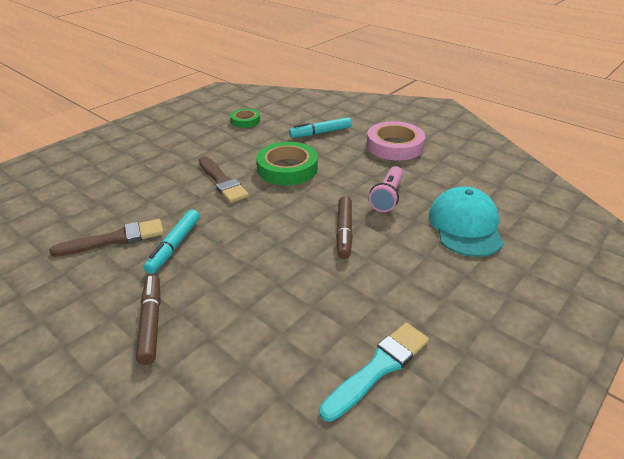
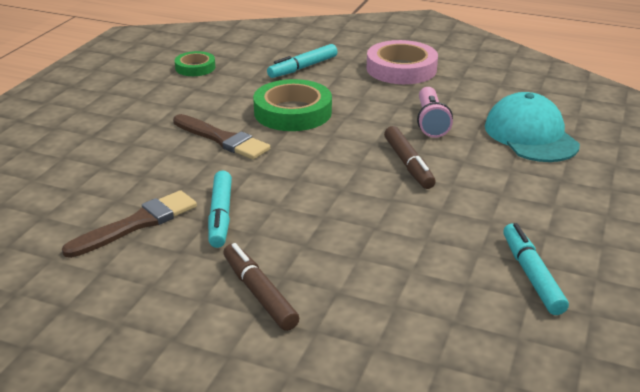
camera: 20 degrees left, 5 degrees down
(379, 368) = (532, 275): turquoise brush -> turquoise marker

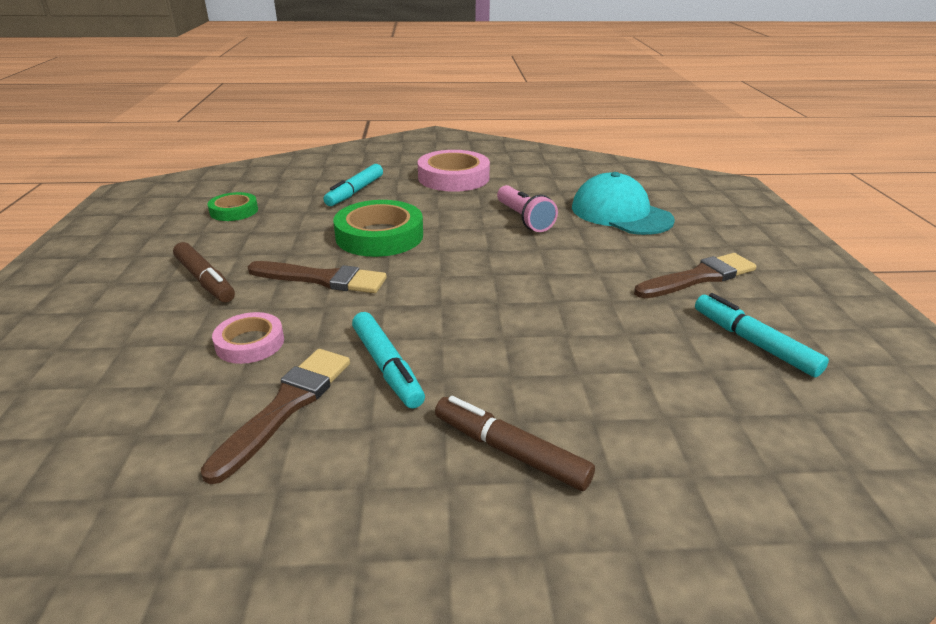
camera: 25 degrees left, 0 degrees up
(141, 175) = (250, 343): none -> pink tape
(408, 164) = (539, 262): brown marker -> brown marker (205, 280)
(543, 210) = (698, 277): none -> brown brush

